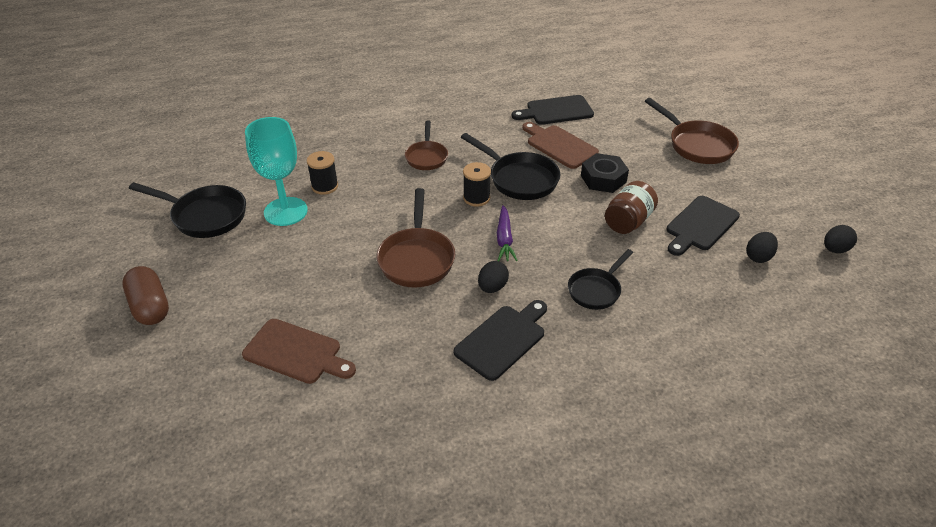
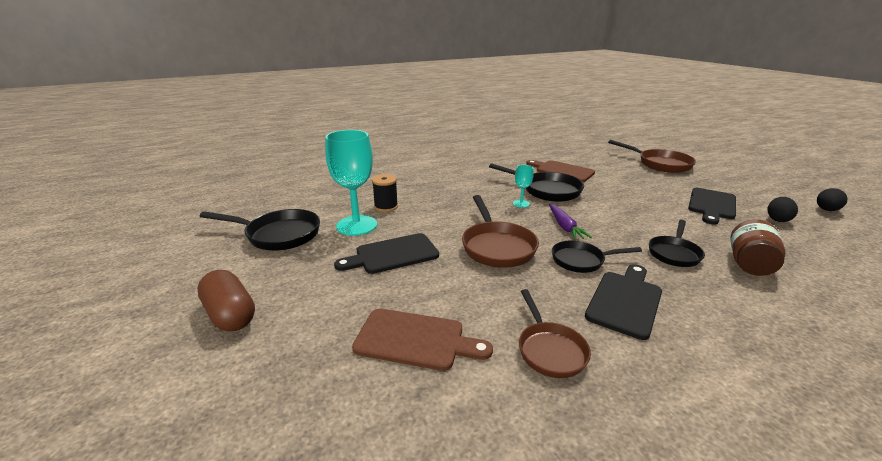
camera: 10 degrees left, 15 degrees down
(426, 157) = (463, 184): brown pan -> brown pan (549, 350)
(476, 198) = (521, 203): black spool -> turquoise goblet
(492, 287) = (581, 260): black egg -> black pan
(556, 111) = (544, 155): black cutting board -> black cutting board (392, 254)
(603, 179) = (611, 185): black nut -> none
(628, 221) = (654, 207): brown jar -> brown jar (749, 264)

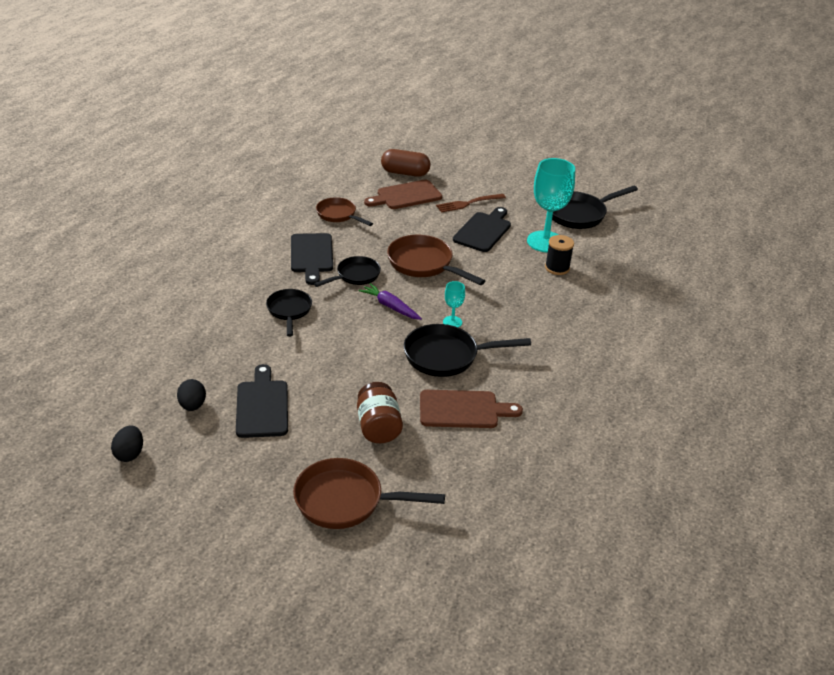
camera: 140 degrees right, 10 degrees up
(230, 314) = (507, 173): brown capsule -> brown capsule (405, 173)
(356, 291) = (468, 203): none -> brown fork
(749, 264) = (229, 322): brown jar -> brown jar (378, 427)

